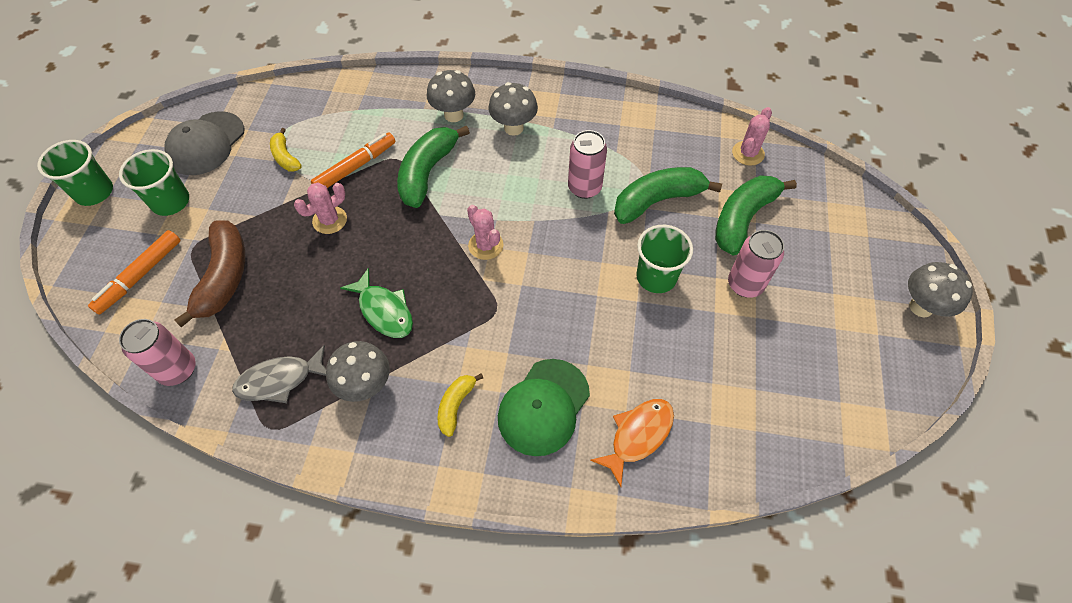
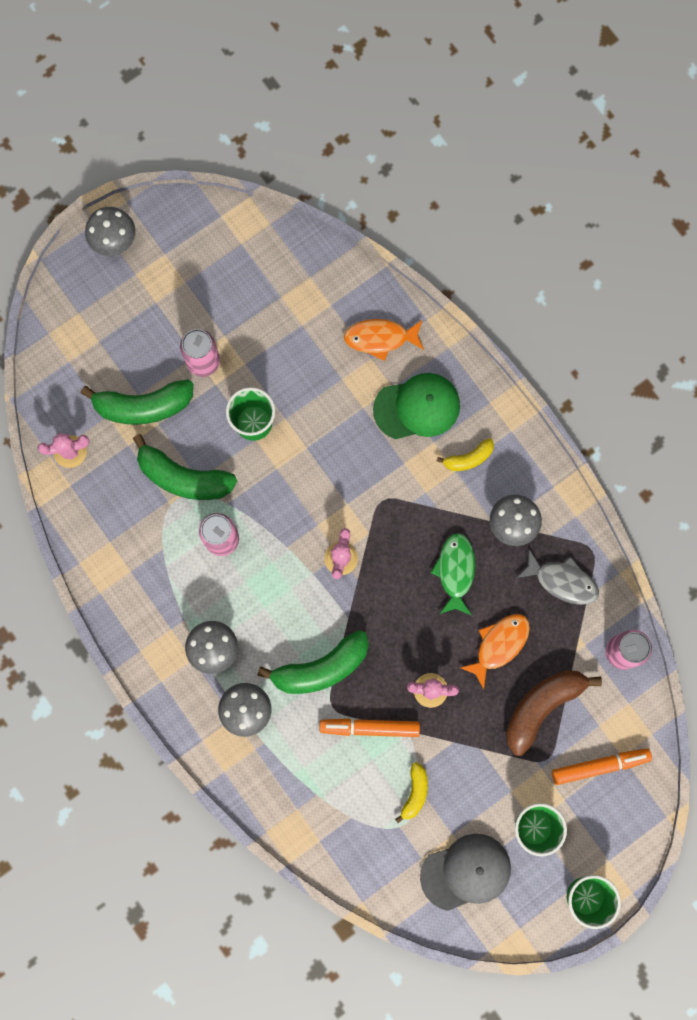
camera: 135 degrees left, 20 degrees up
(298, 290) = (499, 645): none -> orange fish

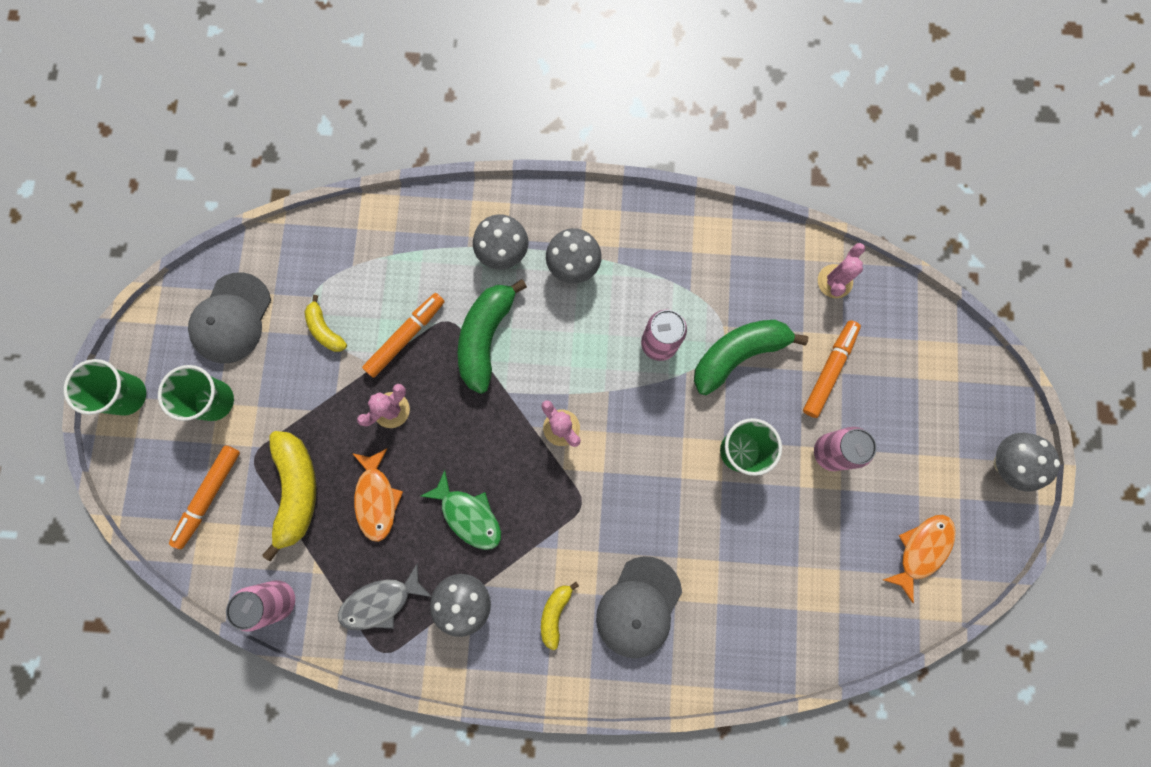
camera: 130 degrees right, 0 degrees up
(143, 406) = (829, 370): green banana -> orange marker
(380, 338) = (729, 628): orange fish -> orange fish (921, 550)
(417, 407) = (639, 607): green cap -> grey cap
(542, 706) = (296, 490): brown banana -> yellow banana

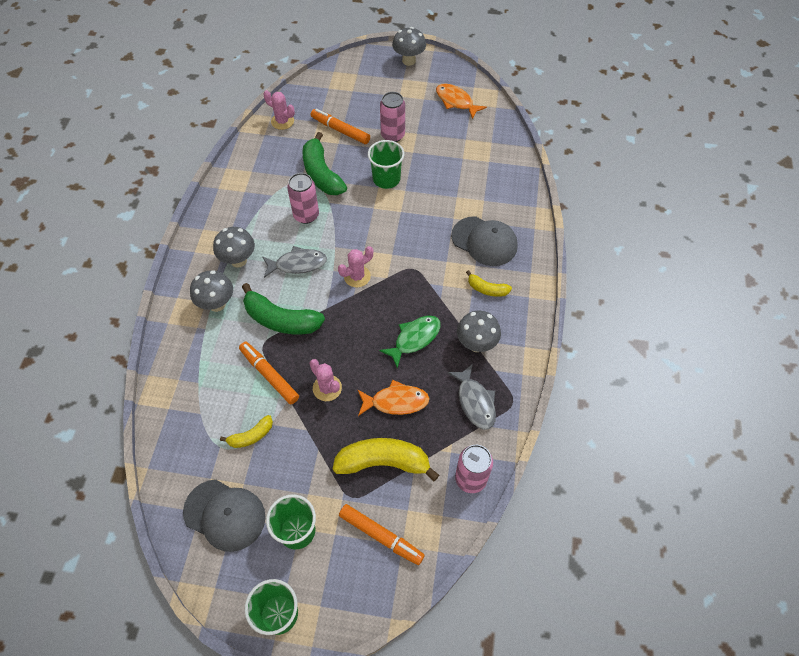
camera: 85 degrees left, 20 degrees down
(574, 345) = (297, 264): none -> grey fish

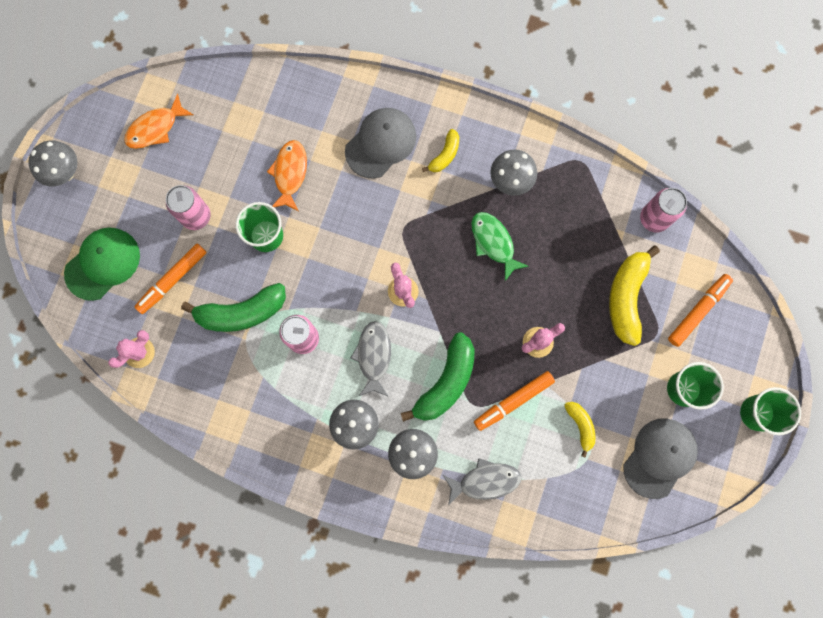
camera: 80 degrees left, 20 degrees up
(345, 91) = (103, 264): none -> green cap
(396, 401) = (563, 274): orange fish -> orange fish (290, 173)
(475, 402) = (575, 197): grey fish -> grey fish (485, 481)

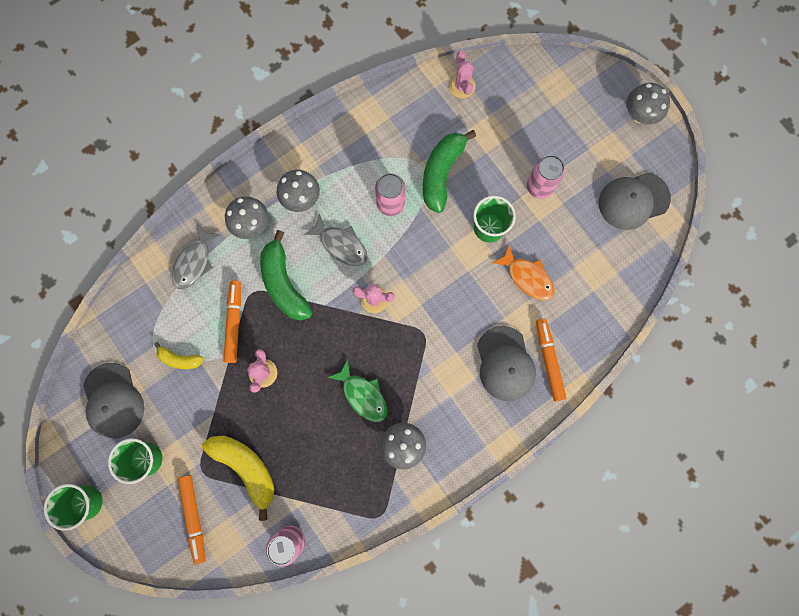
camera: 125 degrees right, 0 degrees up
(103, 264) = (547, 100): green cap -> none
(155, 128) = (633, 201): orange fish -> grey cap
(173, 280) = (500, 140): orange marker -> orange marker (548, 360)
(444, 155) = (461, 407): yellow banana -> none
(493, 243) = (363, 395): green fish -> green fish turned 45 degrees clockwise

